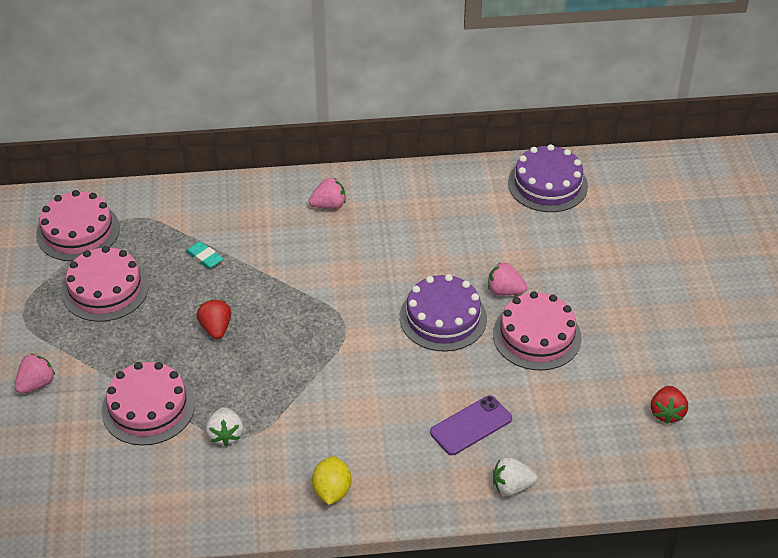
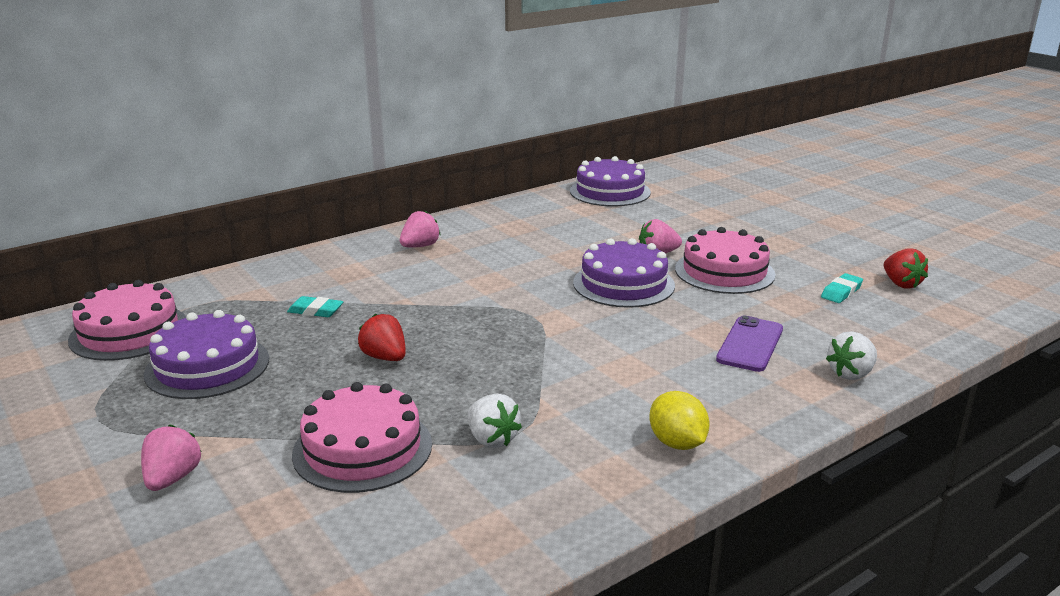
camera: 30 degrees left, 20 degrees down
(105, 289) = (207, 366): pink cake -> purple cake
(605, 400) = (841, 292): none -> turquoise eraser

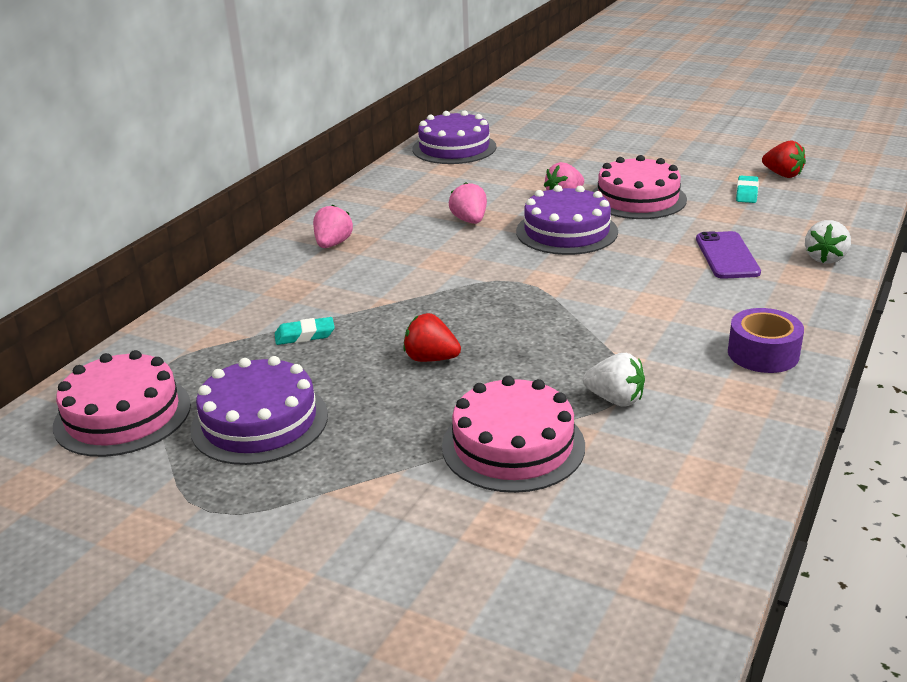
camera: 25 degrees left, 5 degrees up
(172, 478) = (365, 535): pink strawberry -> pink strawberry (469, 221)
(677, 443) = (763, 353): yellow lemon -> purple tape

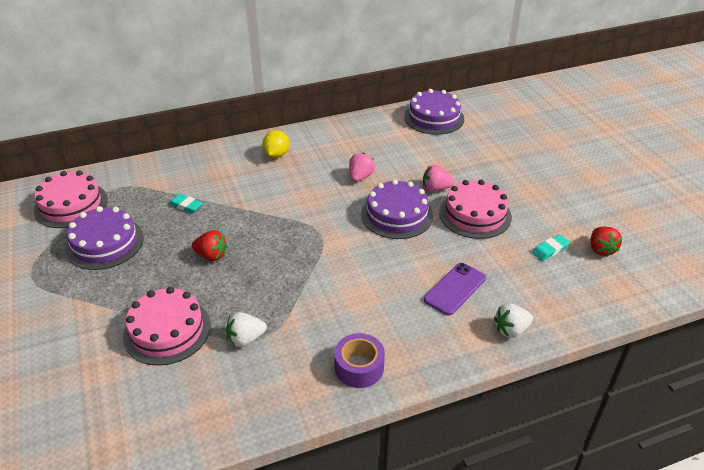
camera: 40 degrees right, 10 degrees up
(333, 244) = (276, 155): pink strawberry -> yellow lemon
(431, 359) = (211, 255): red strawberry -> red strawberry turned 135 degrees clockwise
(615, 399) = (246, 339): white strawberry -> white strawberry turned 90 degrees clockwise

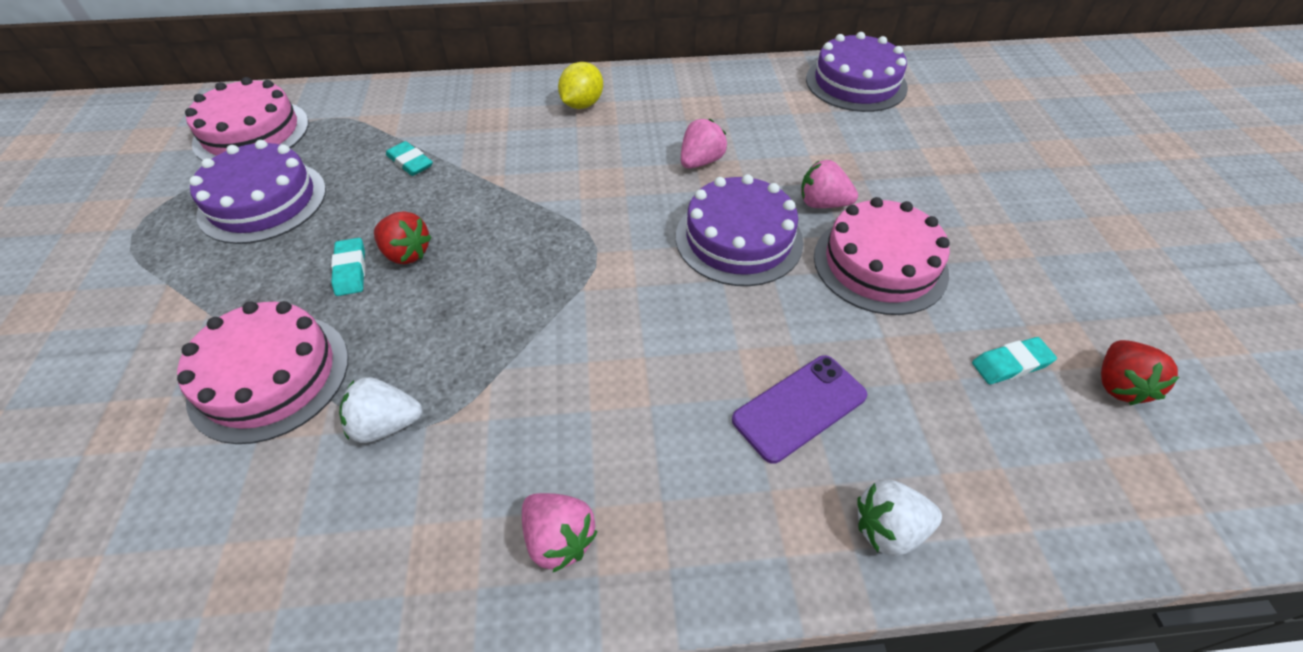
camera: 15 degrees right, 10 degrees up
(183, 270) = (351, 270): none -> turquoise eraser
(359, 367) = (559, 539): purple tape -> pink strawberry

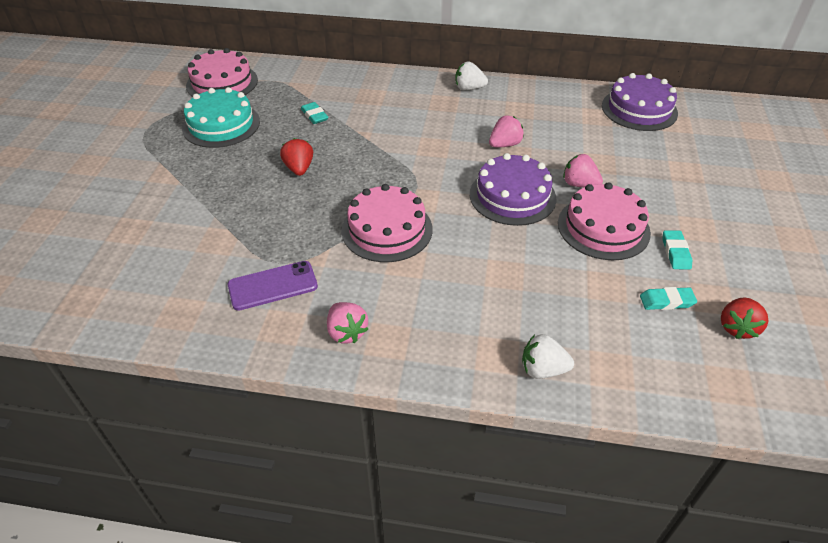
camera: 15 degrees right, 5 degrees down
(263, 201) = (221, 125): purple cake -> turquoise cake
(270, 376) = (207, 220): pink cake -> pink cake (387, 229)
(351, 270) = (264, 172): turquoise eraser -> turquoise eraser (675, 252)
(386, 425) = (266, 257): white strawberry -> white strawberry (469, 88)
(406, 253) = (299, 169): red strawberry -> red strawberry turned 150 degrees counterclockwise
(582, 104) = (436, 96): yellow lemon -> none
(799, 407) = (513, 297): purple phone -> purple phone (273, 286)

